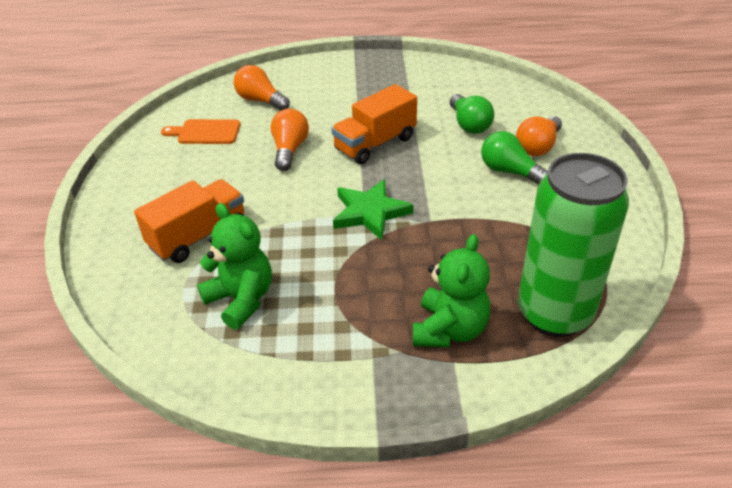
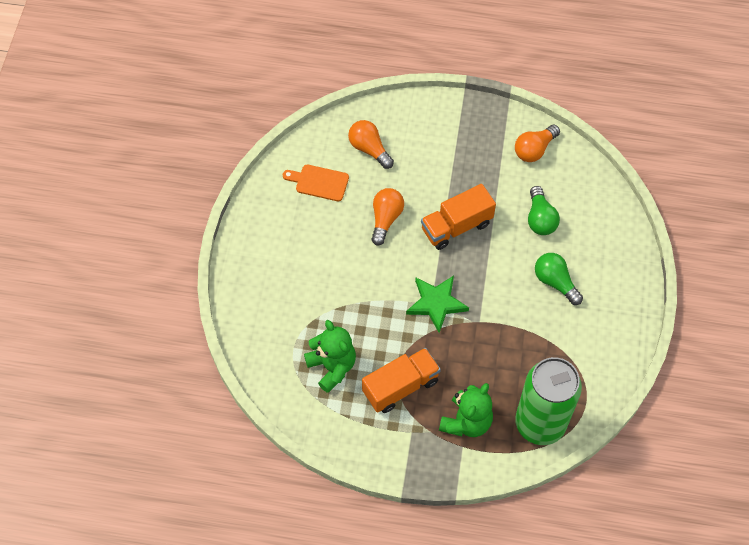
camera: 10 degrees right, 20 degrees up
(198, 236) = (306, 301): orange truck -> orange truck (400, 387)
(538, 146) = (588, 258): orange light bulb -> orange light bulb (534, 149)

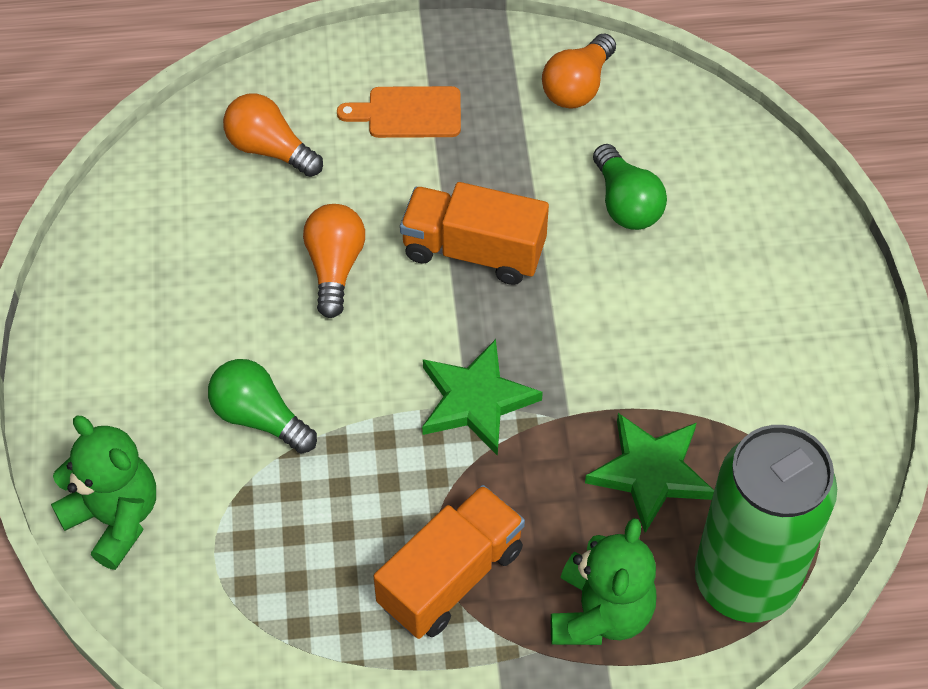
camera: 15 degrees left, 5 degrees down
(319, 182) = (188, 229): orange cutting board -> orange cutting board (408, 113)
(332, 367) = (302, 571): green teddy bear -> green teddy bear (115, 518)
(456, 226) = (474, 251): orange truck -> orange truck turned 60 degrees clockwise
(510, 360) = (650, 473): none -> green star
(555, 282) = (689, 309): green light bulb -> green light bulb (259, 417)

